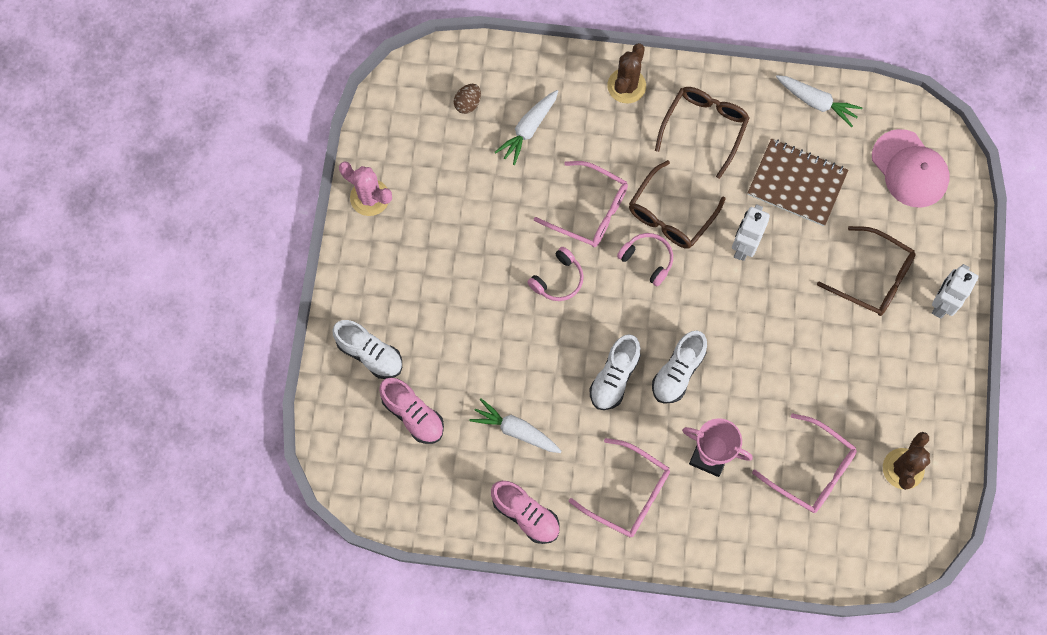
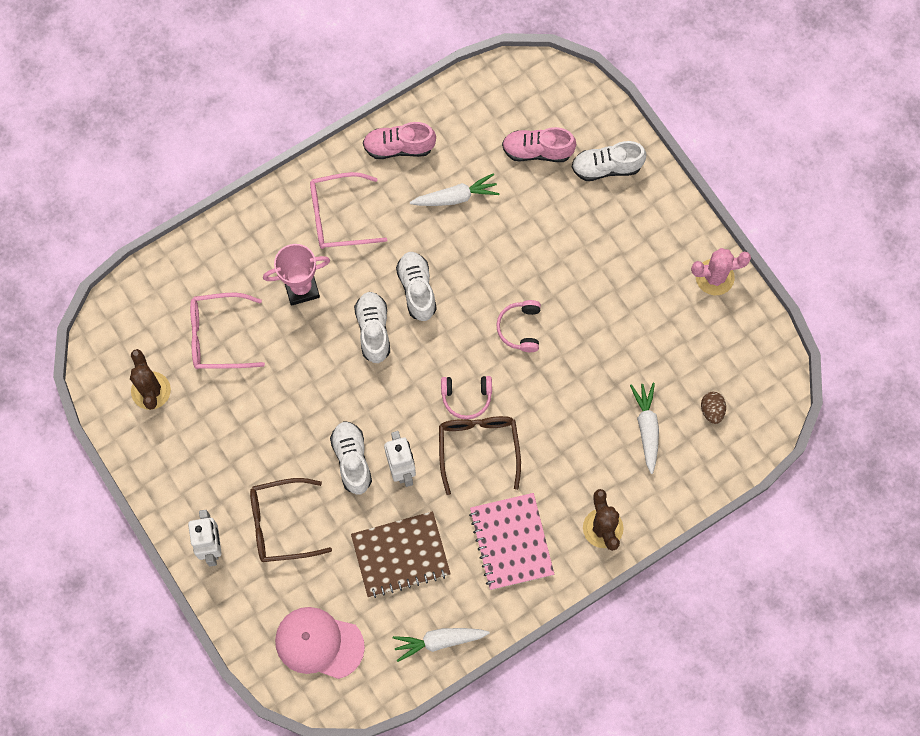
camera: 140 degrees right, 0 degrees up
(589, 210) = (543, 400): pink glasses -> none
(704, 128) = (511, 542): brown glasses -> pink notebook
(778, 283) = (352, 460): none -> white shoe

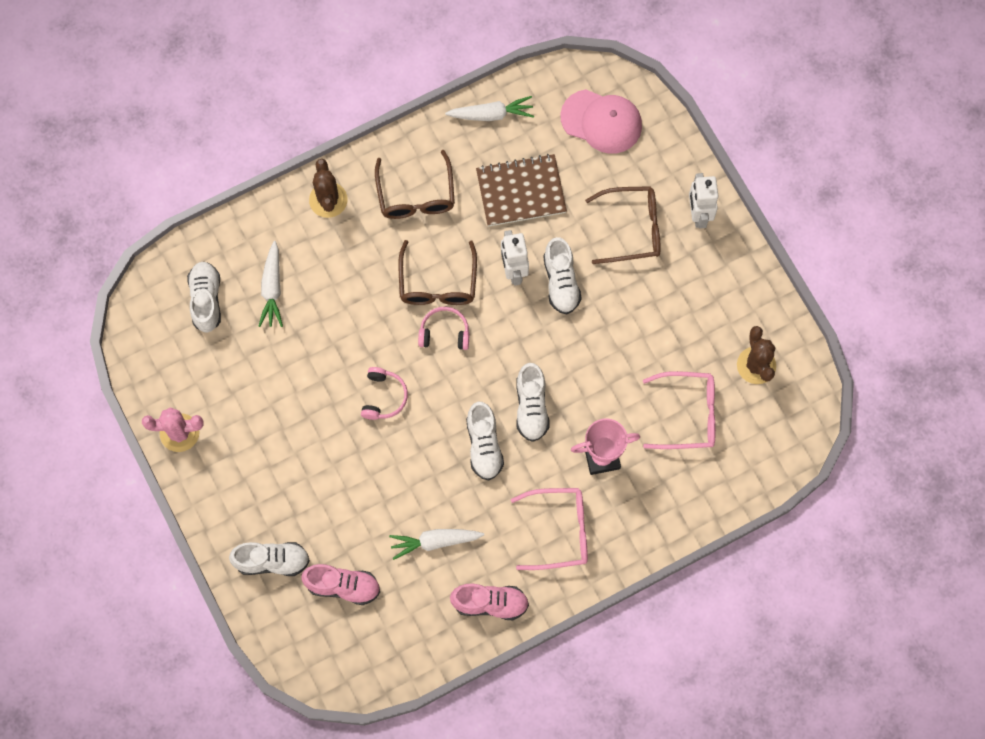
camera: 175 degrees left, 0 degrees up
(511, 542) = (416, 194): pink notebook -> brown glasses
(712, 410) = (206, 300): brown egg -> white shoe

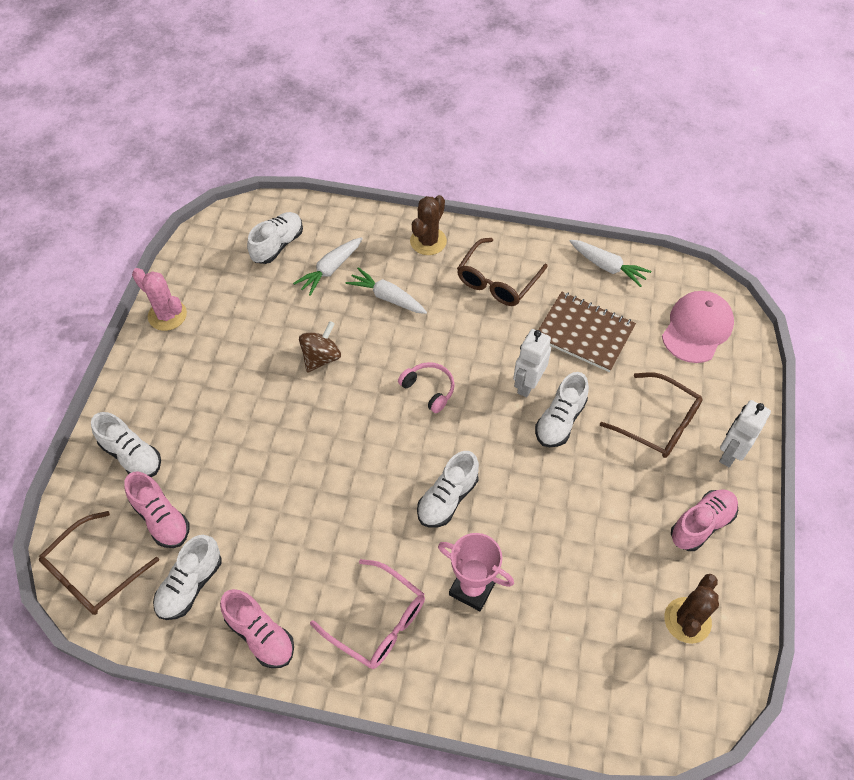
camera: 40 degrees right, 15 degrees down
(338, 371) = (321, 357): none -> brown spinning top
(383, 397) = (336, 400): pink headphones -> none
(435, 541) = (266, 543): white carrot -> white carrot (387, 297)
(438, 282) = (457, 350): brown glasses -> brown glasses (94, 572)
(484, 445) = (380, 498): white shoe -> white shoe (190, 585)
(601, 121) = (697, 328): pink cap -> pink cap turned 120 degrees counterclockwise
(687, 414) = (584, 613): pink glasses -> none
(717, 287) = (701, 524): none -> pink shoe

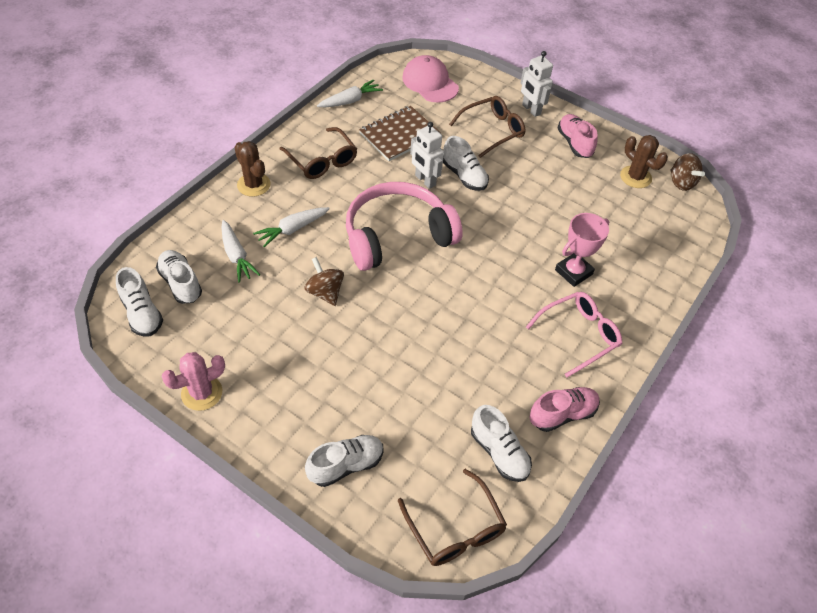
camera: 70 degrees left, 5 degrees down
(161, 518) = (425, 457): pink shoe -> none
(429, 389) = (397, 236): pink headphones -> pink headphones, size x2.40
(447, 498) = (497, 259): white shoe -> white shoe (142, 313)
(717, 686) = (681, 182): none -> brown spinning top

